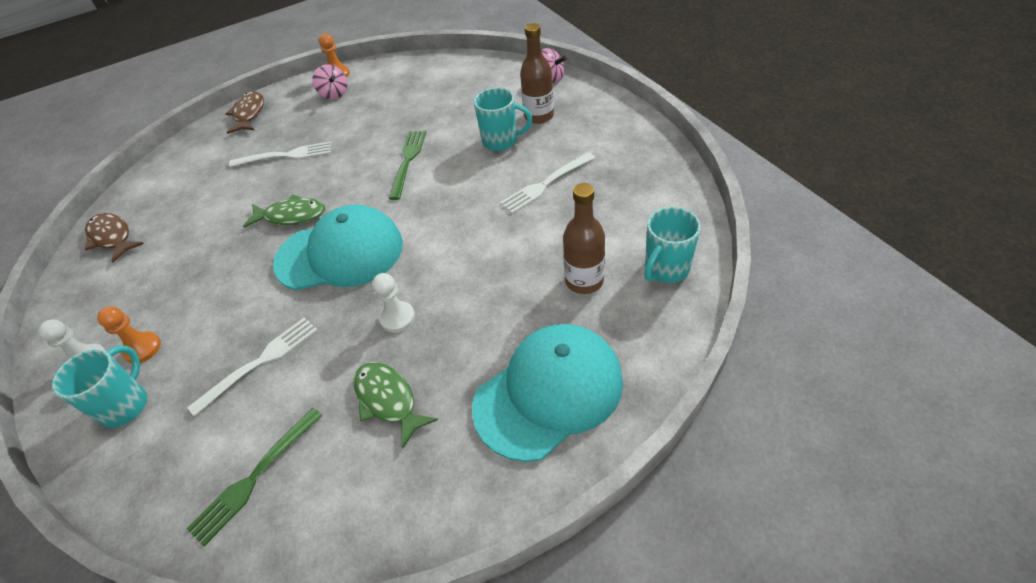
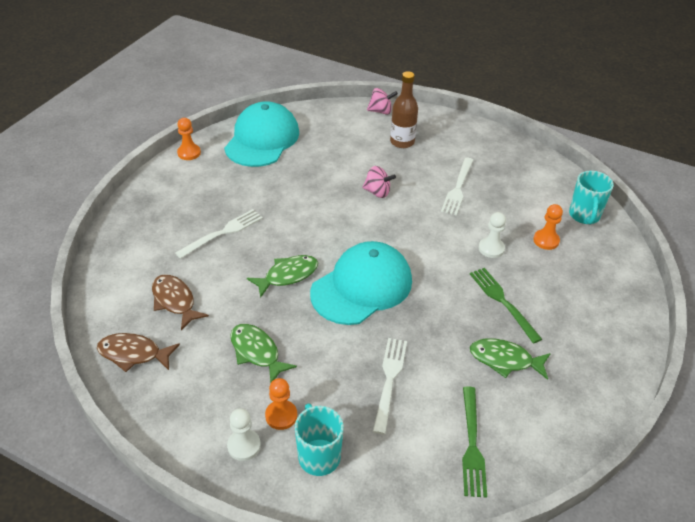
camera: 40 degrees left, 5 degrees down
(191, 278) = (257, 352): none -> green fish
(249, 114) = (139, 210): brown fish -> brown fish (175, 301)
(334, 94) = (206, 170): pink spinning top -> pink spinning top (377, 192)
(397, 318) = (454, 310): white pawn -> white pawn (491, 248)
(408, 161) = (337, 204): green fork -> green fork (502, 301)
(501, 141) = (394, 168): turquoise mug -> none
(549, 393) = (592, 311): turquoise cap -> turquoise cap (262, 139)
(584, 281) = (546, 240): brown bottle -> orange pawn

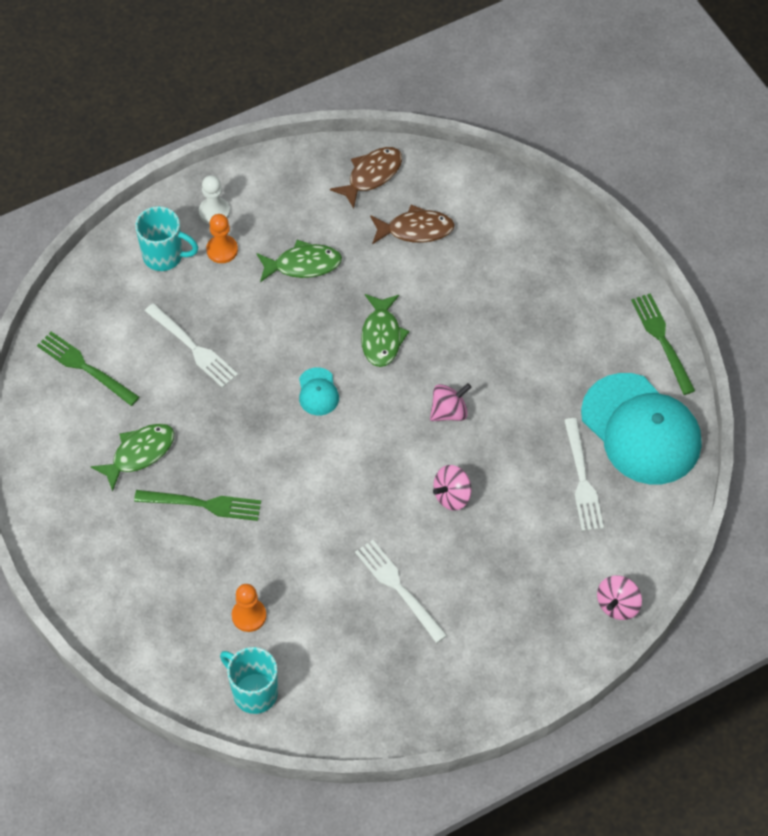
camera: 125 degrees right, 15 degrees up
(189, 153) = (662, 340): orange pawn -> green fork
(223, 232) = (489, 310): white fork -> white fork (582, 479)
(319, 218) = (449, 412): none -> pink spinning top
(362, 287) = (318, 392): turquoise cap -> turquoise cap, size x0.41
(402, 142) = (531, 586): brown bottle -> none
(491, 248) = (279, 549): white pawn -> none

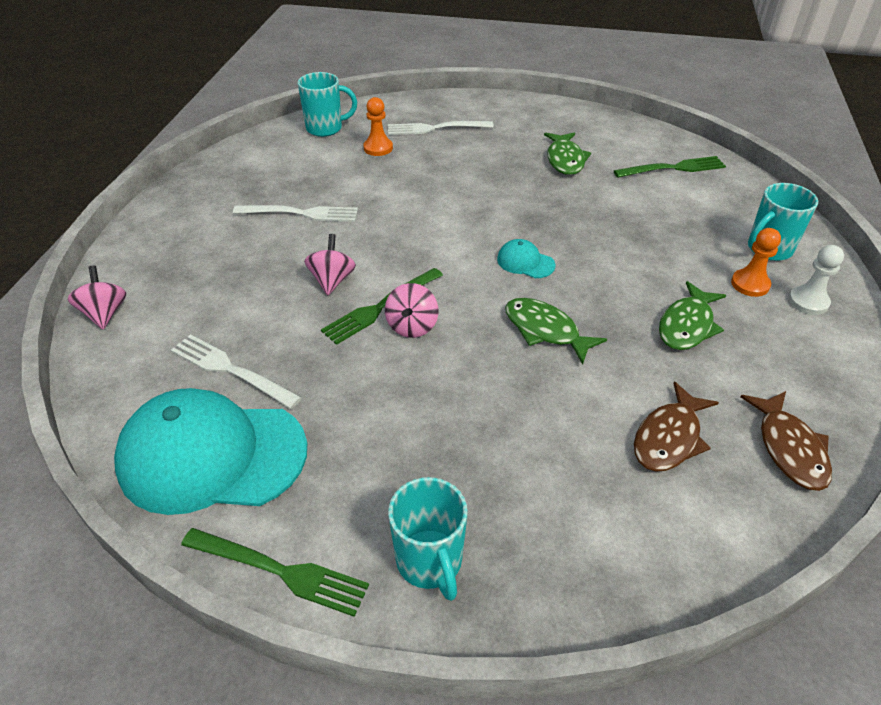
camera: 130 degrees right, 15 degrees down
(193, 348) = (643, 221): white fork -> white fork (435, 128)
(203, 504) = (488, 167): green fork -> green fork (380, 307)
(595, 284) = (430, 562): none -> turquoise mug

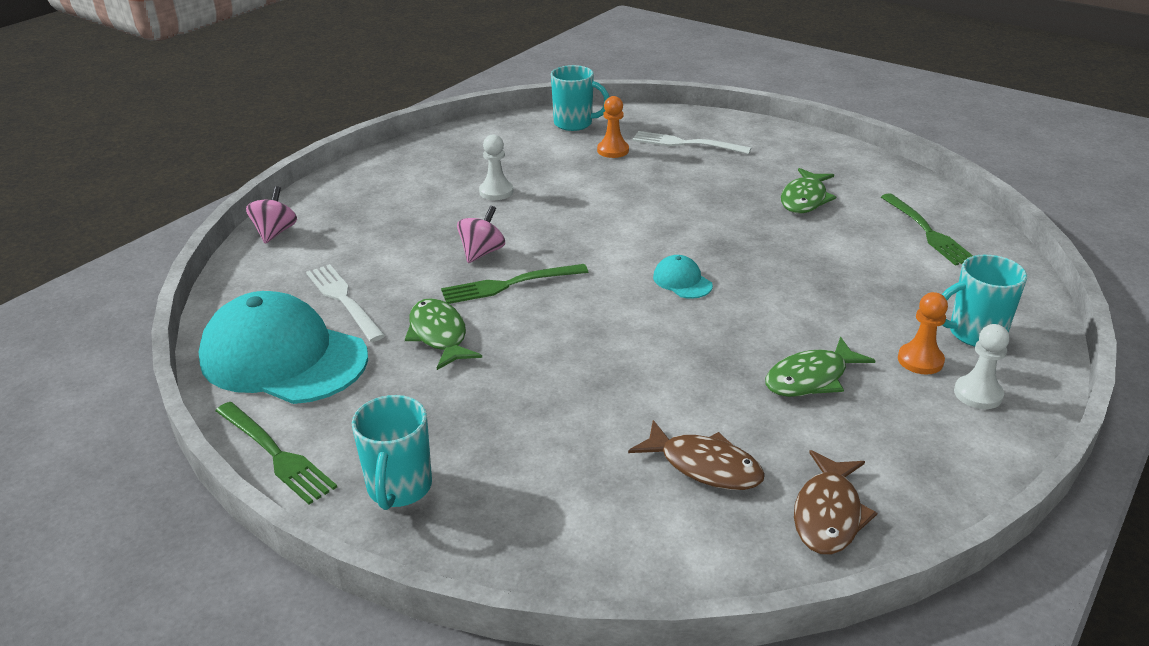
camera: 25 degrees right, 10 degrees down
(301, 213) = (496, 192): white fork -> white pawn
(412, 326) = (526, 307): pink spinning top -> none
(545, 330) = (653, 344): green fish -> green fish (439, 335)
(669, 437) = (704, 466): brown fish -> brown fish turned 120 degrees counterclockwise
(674, 168) = (928, 232): green fork -> green fork turned 60 degrees clockwise

